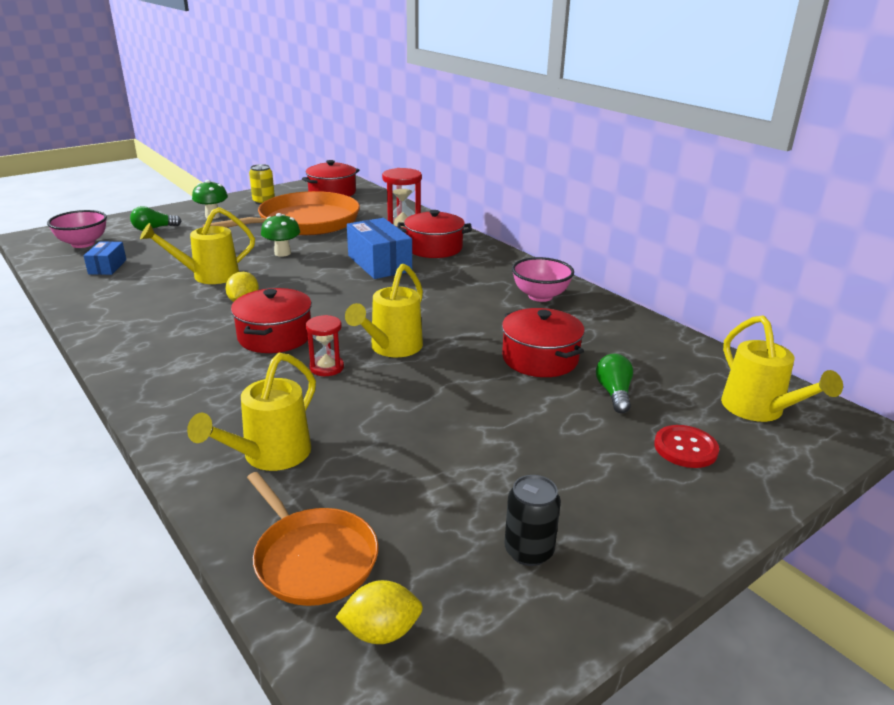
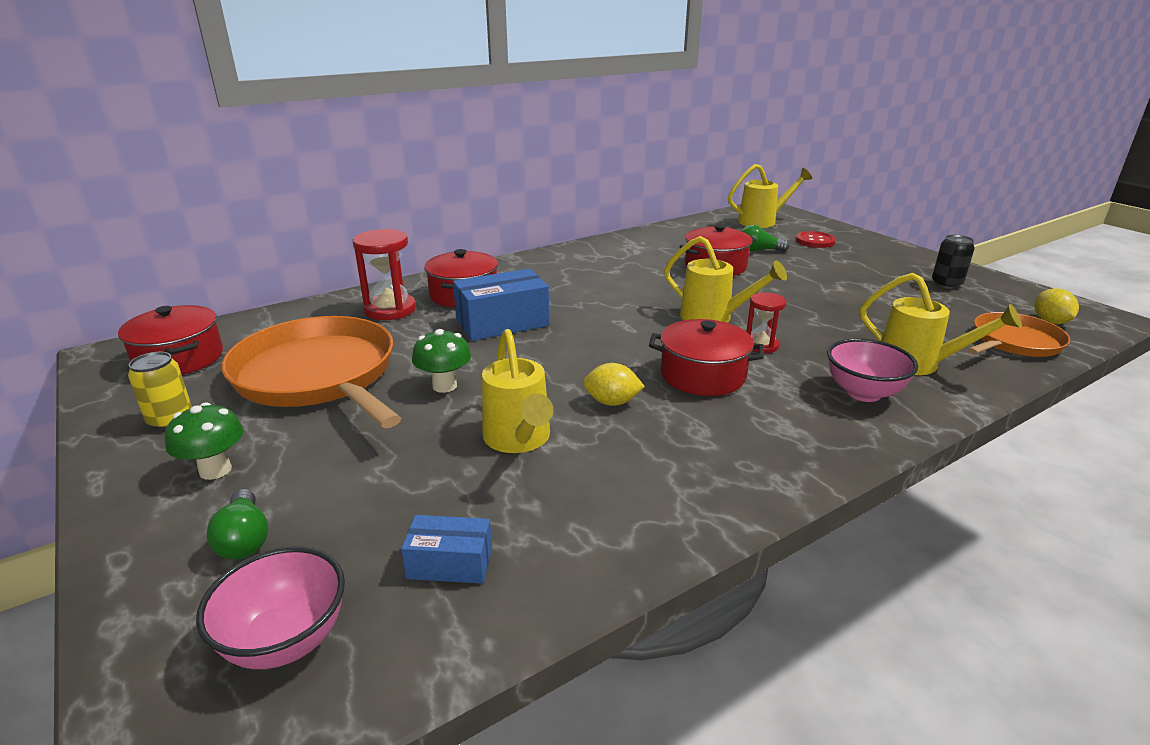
camera: 85 degrees left, 0 degrees up
(540, 296) = (598, 258): pink bowl -> pink bowl (863, 393)

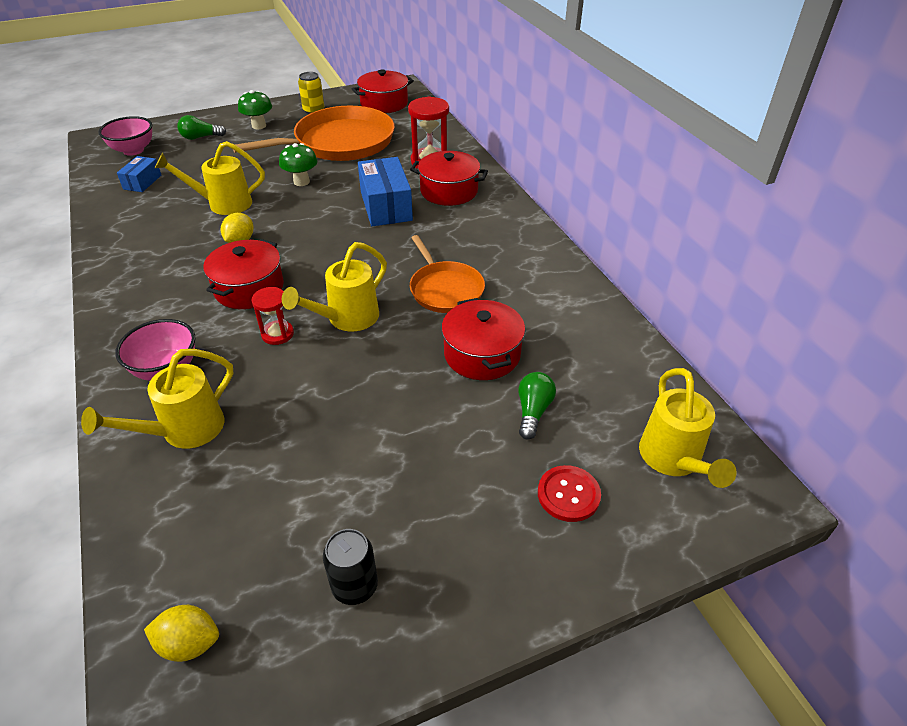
camera: 100 degrees right, 15 degrees up
(1014, 342) = (170, 552): orange pan -> orange pan (445, 289)

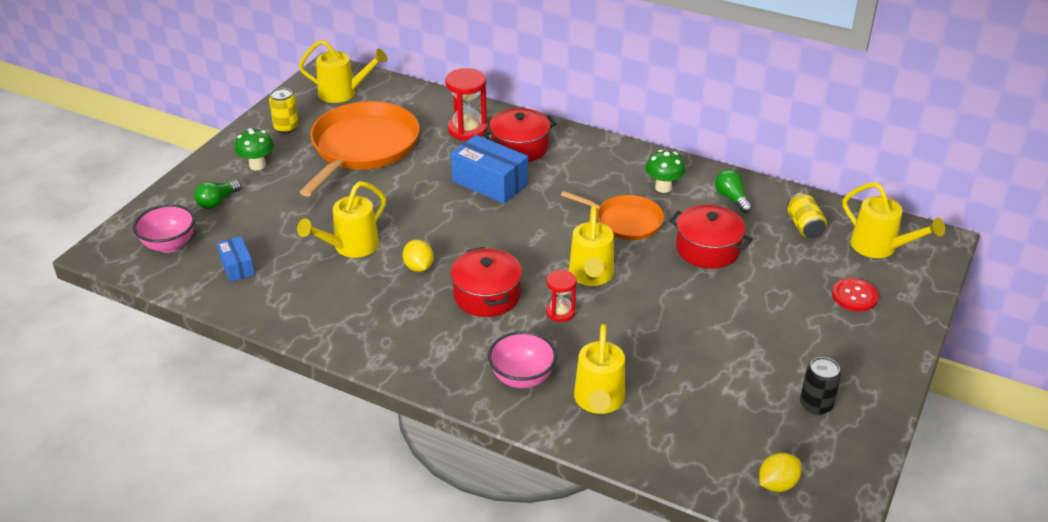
camera: 40 degrees left, 5 degrees down
(301, 182) = (387, 196): green mushroom -> green mushroom (663, 187)
(384, 103) = (343, 93): red pot -> yellow watering can
(533, 411) = (781, 265): green light bulb -> green light bulb (731, 198)
(613, 387) = (804, 226): none -> yellow can

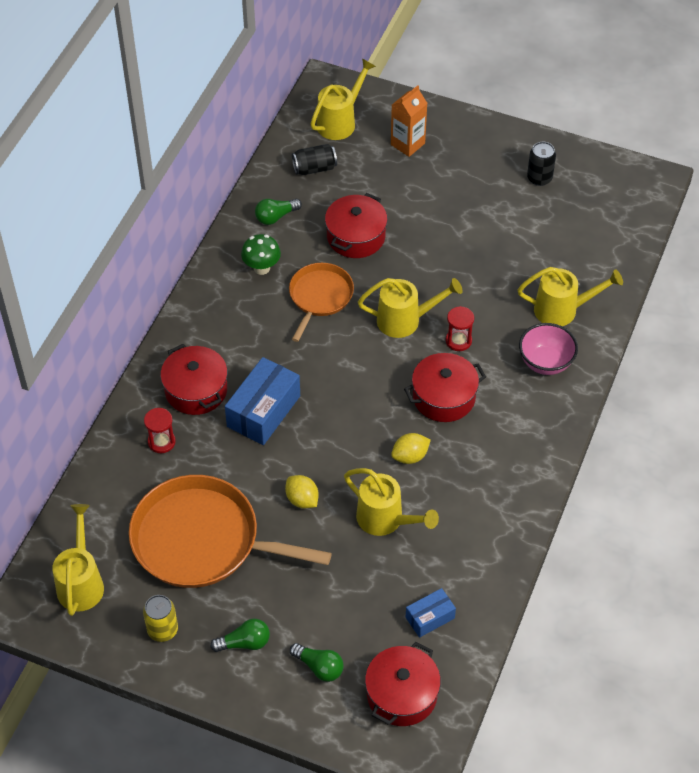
camera: 95 degrees left, 15 degrees up
(169, 245) = (402, 694): pink bowl -> red pot
(257, 165) = (244, 643): green mushroom -> green light bulb
(467, 129) = (161, 442): red hourglass -> red hourglass, size x0.61
(777, 484) = (623, 205): yellow lemon -> yellow lemon (302, 499)
(804, 226) = (314, 168): yellow can -> black can
(854, 296) = (407, 144): red button -> orange carton

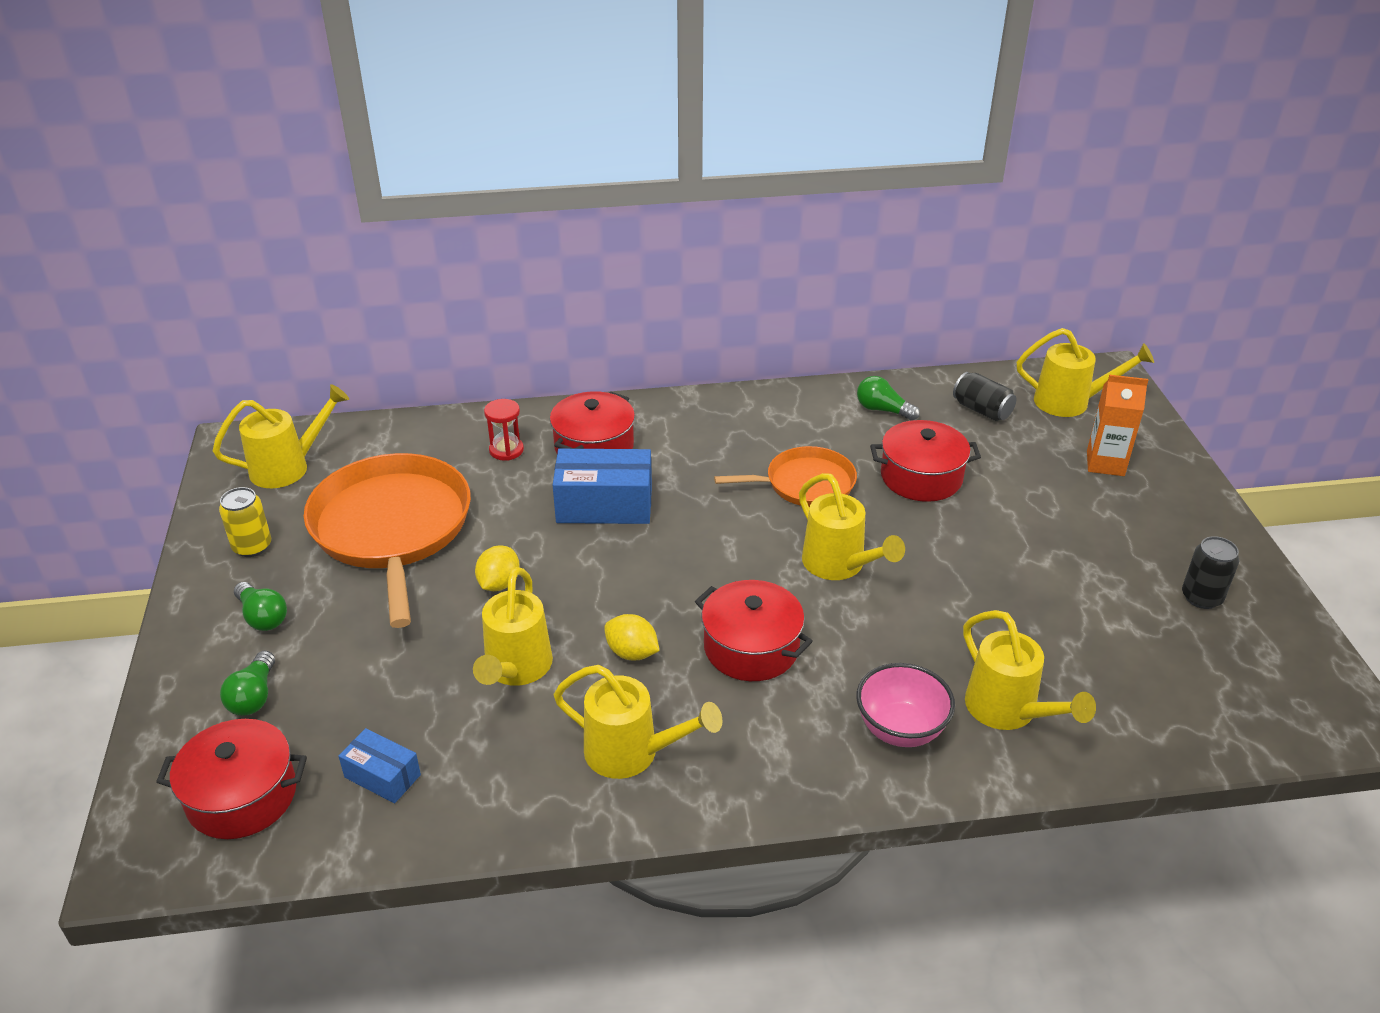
camera: 60 degrees right, 15 degrees down
(261, 268) = (802, 427): green mushroom -> none
(458, 341) = (854, 626): red hourglass -> none
(487, 490) = (631, 753): none -> yellow watering can

